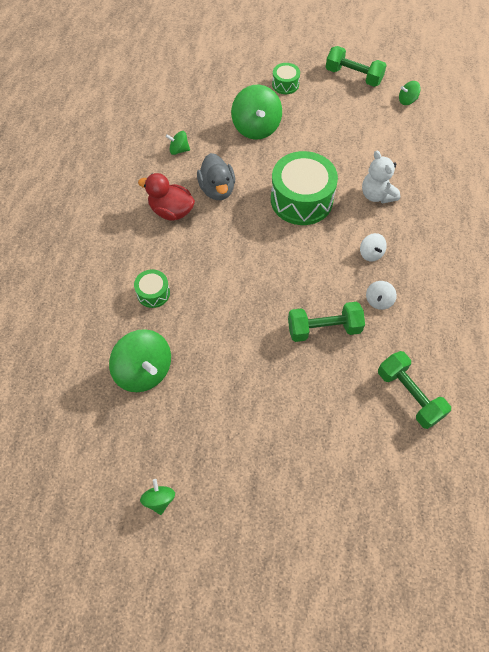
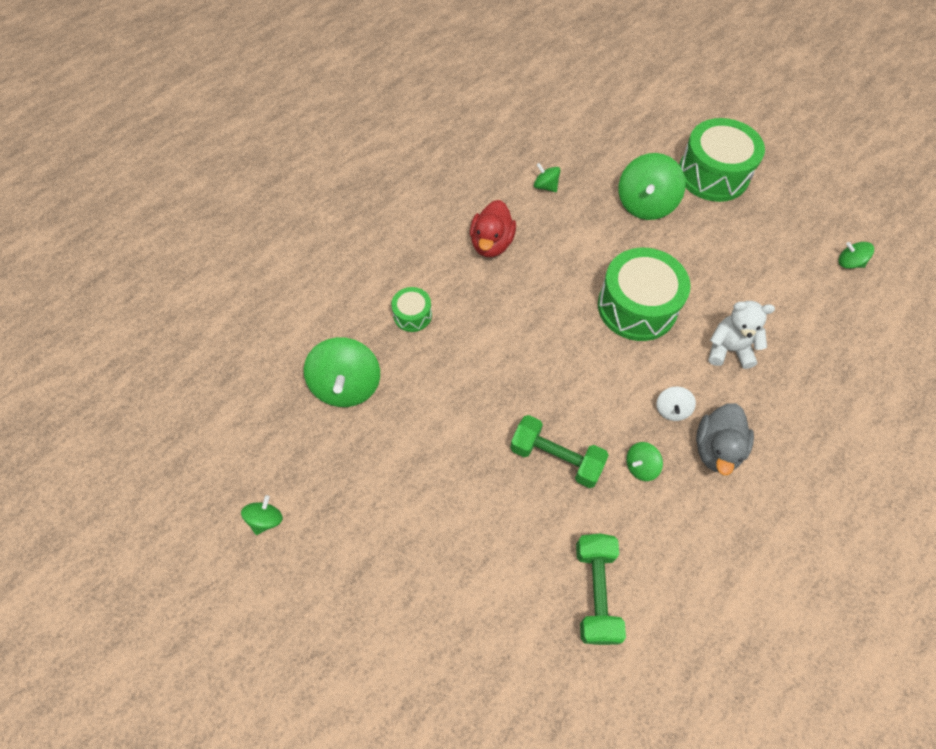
camera: 35 degrees right, 0 degrees up
(171, 211) = (491, 244): red duck -> red duck turned 135 degrees counterclockwise
(217, 189) = (554, 247): grey duck -> grey duck (716, 449)
(285, 84) = (713, 174): green drum -> green drum, size x2.06
(353, 76) = (802, 203): green dumbbell -> none
(377, 195) = (728, 349): white teddy bear -> white teddy bear turned 90 degrees clockwise
(378, 301) = (640, 466): white spinning top -> green spinning top

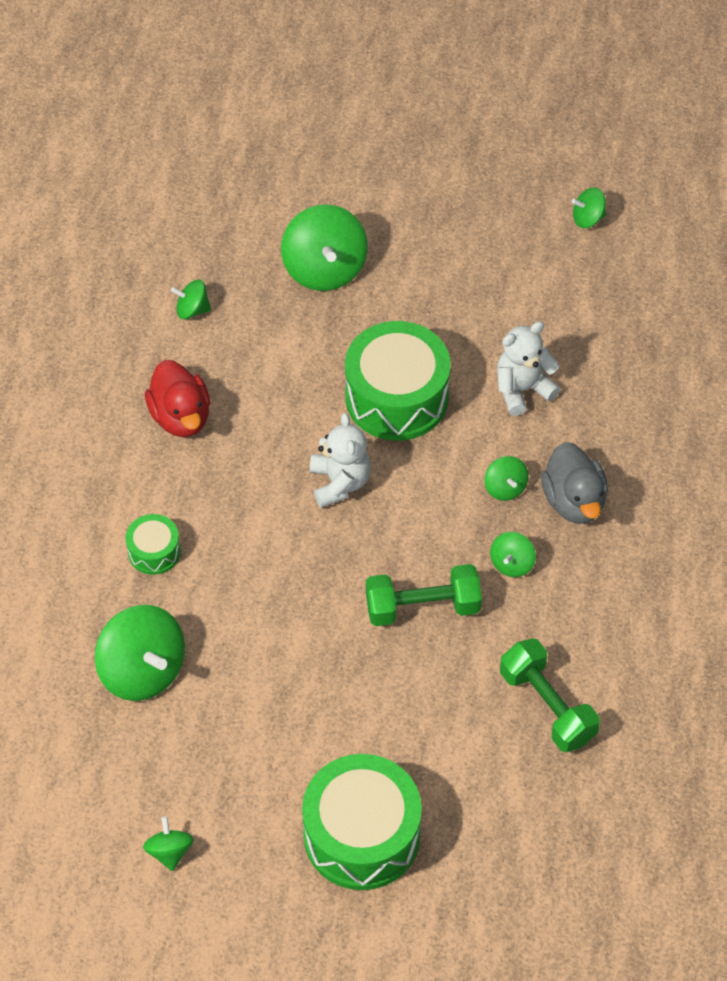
camera: 35 degrees left, 5 degrees down
(560, 340) = (339, 482): none -> white teddy bear
(671, 409) = (505, 488): white spinning top -> green spinning top
(713, 174) = (377, 188): green drum -> green drum (361, 835)

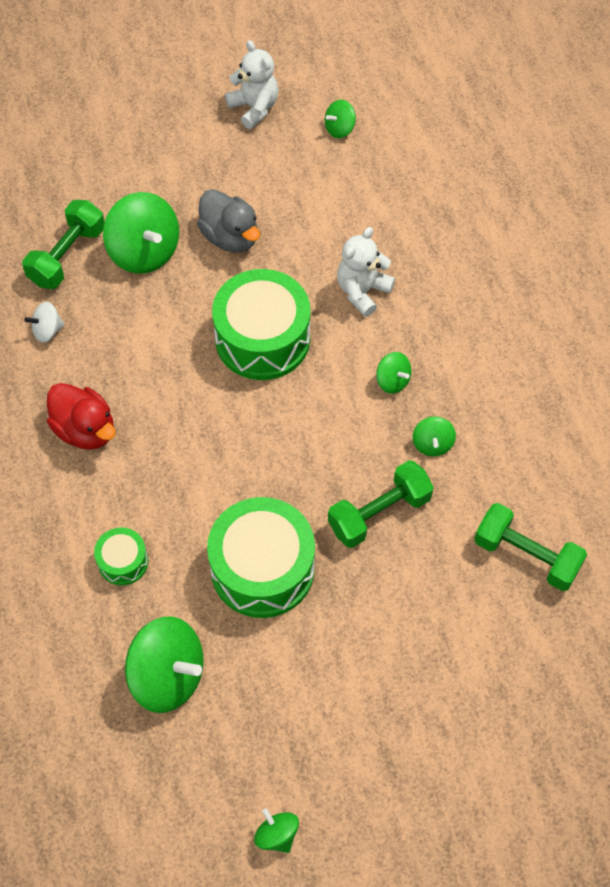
camera: 25 degrees left, 5 degrees up
(192, 310) = (47, 330): green spinning top -> white spinning top
(247, 245) = (67, 256): none -> green dumbbell
(339, 482) = (253, 432): white teddy bear -> white teddy bear (254, 108)
(361, 835) = (434, 741): green drum -> green drum (262, 568)
(574, 501) = (454, 369): grey duck -> grey duck (230, 237)

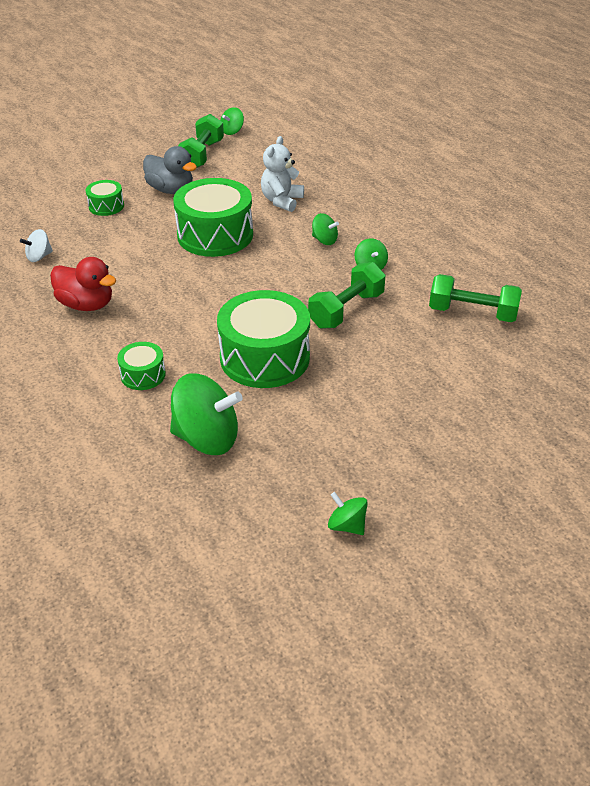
camera: 15 degrees left, 20 degrees down
(67, 256) = (45, 217): green dumbbell -> green dumbbell (202, 155)
(144, 251) = (106, 206): green spinning top -> green drum
(254, 108) = (166, 130): white teddy bear -> none

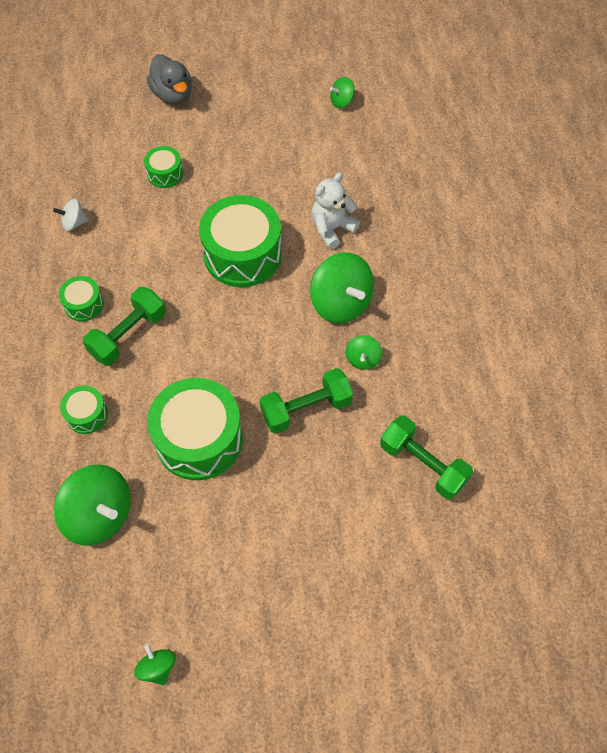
camera: 25 degrees right, 20 degrees up
(86, 305) = (84, 304): red duck -> green drum
(171, 190) = (235, 172): grey duck -> grey duck (173, 95)
(202, 155) = (292, 129): green dumbbell -> green dumbbell (128, 335)
(324, 240) = (341, 303): green spinning top -> green spinning top, size x2.01

